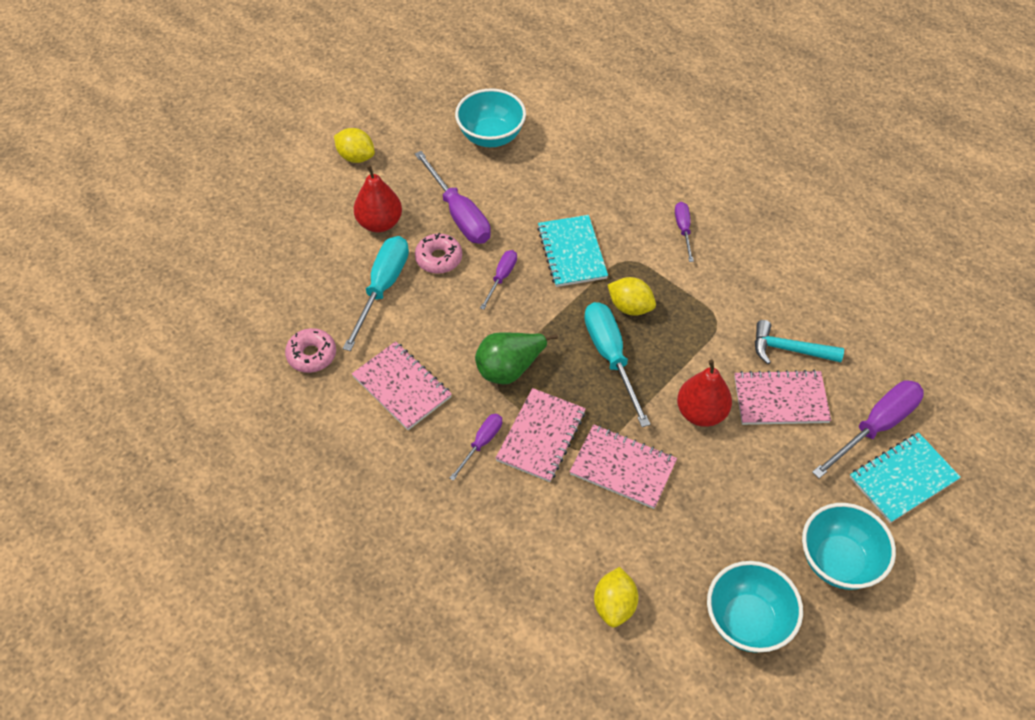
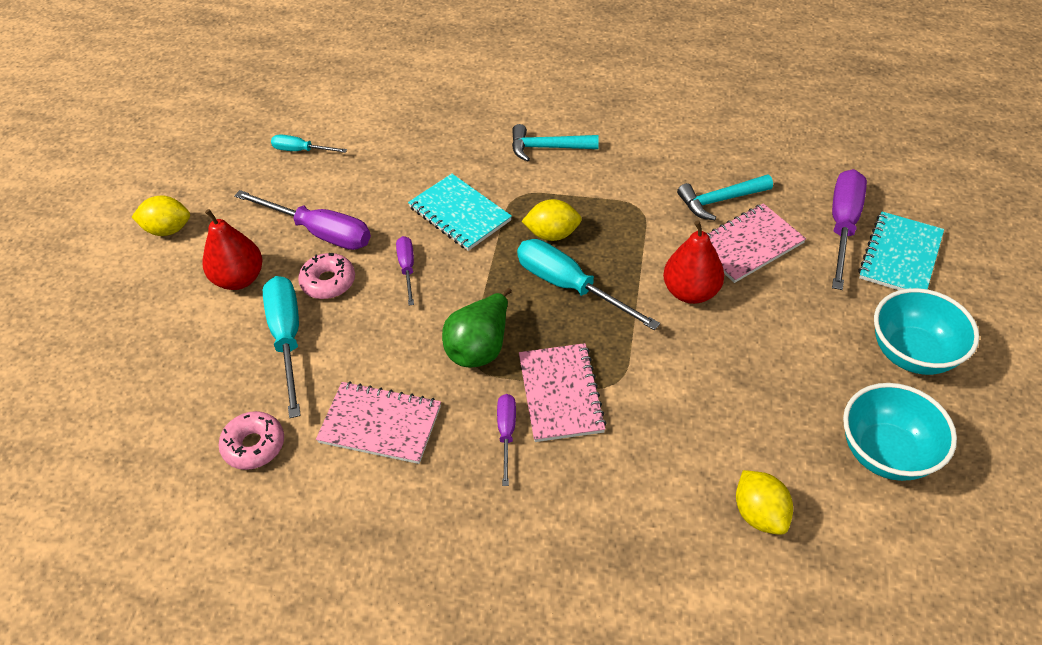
camera: 30 degrees left, 5 degrees down
(491, 136) = (301, 150): turquoise bowl -> turquoise screwdriver
(623, 468) = (661, 379): pink notebook -> none
(683, 230) = (547, 148): purple screwdriver -> turquoise hammer

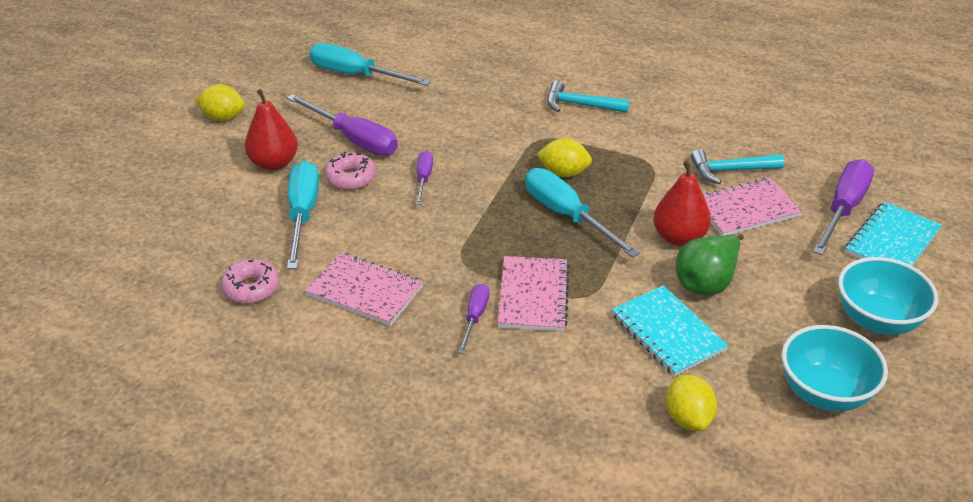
camera: 10 degrees right, 10 degrees down
(301, 150) = (356, 75): turquoise screwdriver -> turquoise screwdriver, size x1.83
(459, 214) = (483, 144): turquoise notebook -> turquoise notebook (667, 333)
(480, 347) = (471, 249): green pear -> green pear (706, 282)

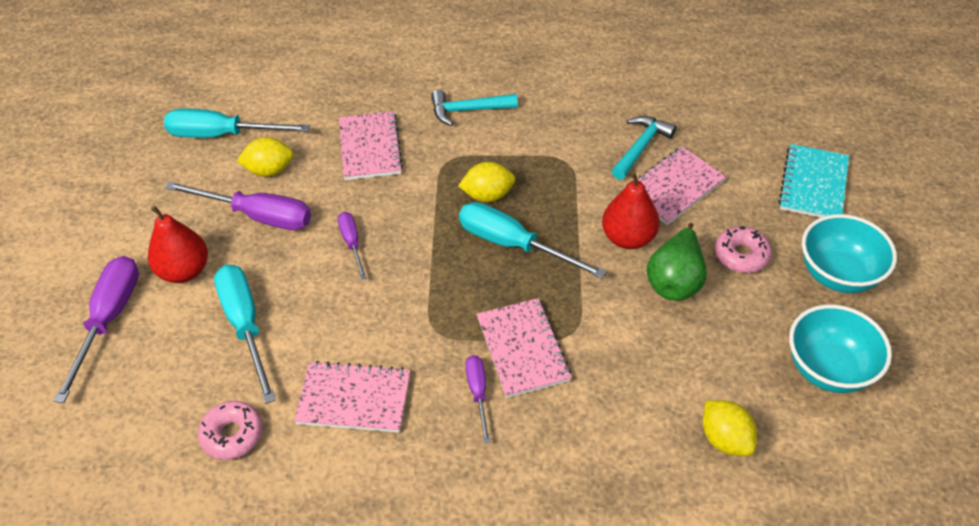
camera: 20 degrees left, 10 degrees up
(223, 117) = (100, 228): yellow lemon -> yellow lemon (269, 170)
(351, 178) = (275, 265): pink donut -> pink donut (741, 255)
(477, 113) = (370, 147): none -> pink notebook
(667, 333) = (665, 349): turquoise notebook -> none
(730, 170) = (641, 147): turquoise hammer -> turquoise hammer turned 150 degrees clockwise
(843, 209) = (757, 161): purple screwdriver -> purple screwdriver (109, 320)

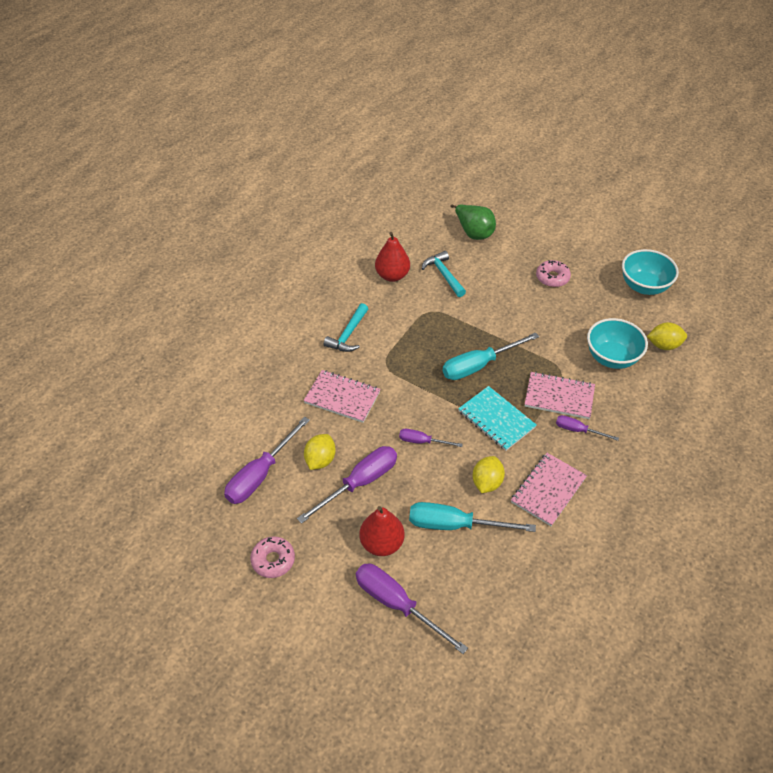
camera: 60 degrees left, 0 degrees up
(222, 135) = (260, 474): turquoise screwdriver -> purple screwdriver
(232, 435) = (539, 563): pink donut -> pink donut (273, 560)
(487, 195) = (430, 359): yellow lemon -> yellow lemon (487, 482)
(628, 238) = (509, 314): red pear -> red pear (392, 275)
(674, 187) = (485, 277): pink notebook -> none
(675, 281) = (552, 312): green pear -> green pear (473, 232)
(813, 184) = (523, 225): turquoise notebook -> turquoise notebook (496, 419)
(838, 274) = (589, 250): turquoise bowl -> turquoise bowl (611, 358)

